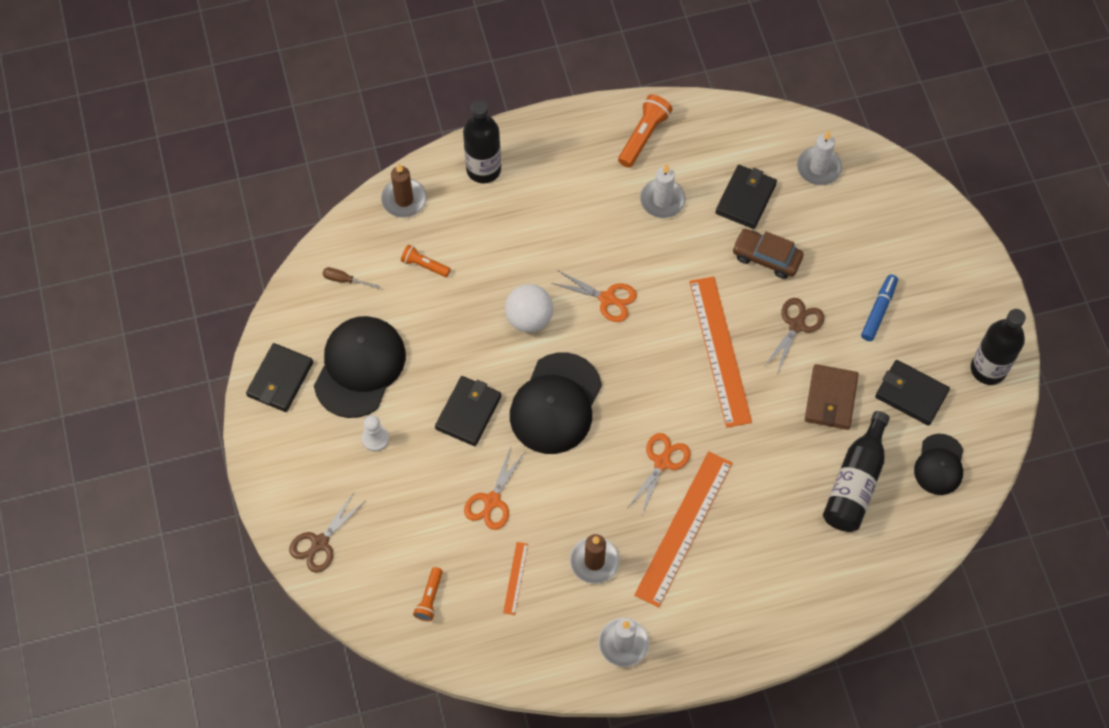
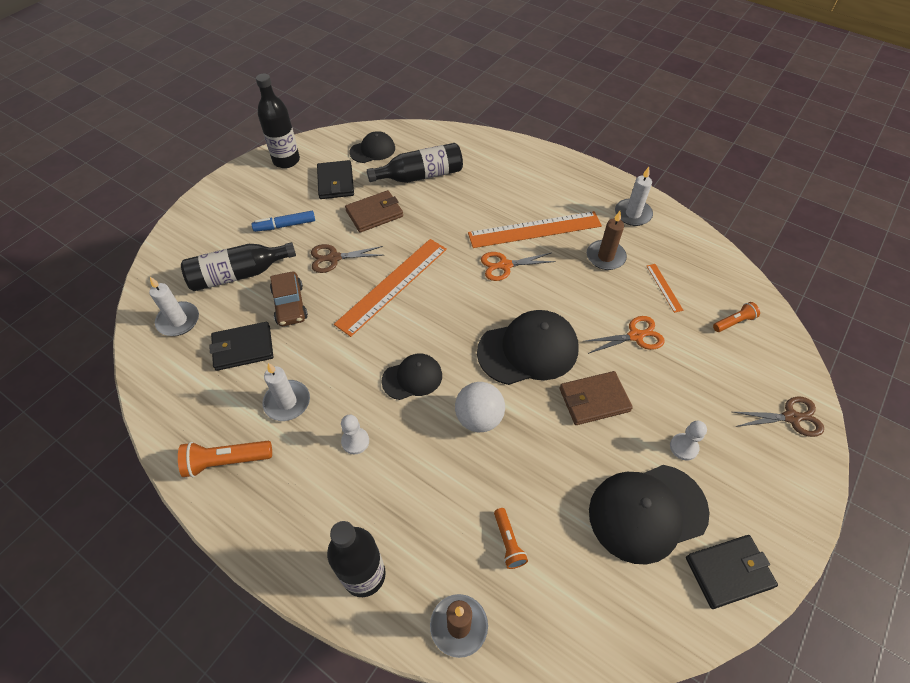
camera: 130 degrees left, 10 degrees down
(344, 280) = (589, 605): brown screwdriver -> none
(468, 412) = (594, 400): black wallet -> brown wallet
(515, 578) = (664, 287): orange ruler -> orange ruler turned 75 degrees counterclockwise
(586, 224) = (355, 441): none -> white pawn
(607, 298) = (412, 378): orange scissors -> black cap
(839, 238) = (238, 274): none -> black bottle

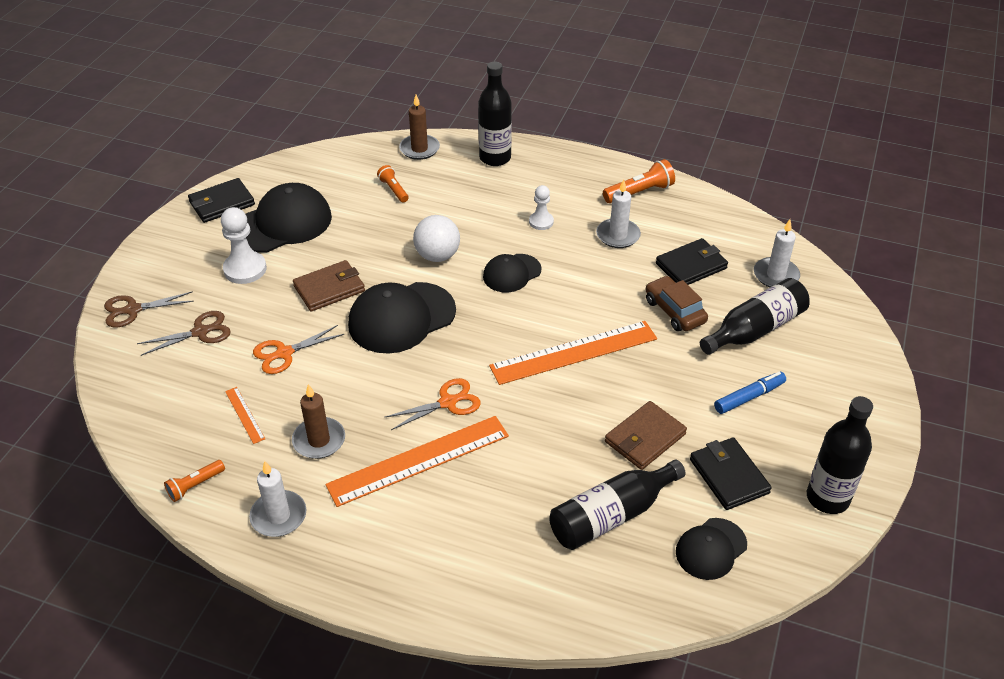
camera: 165 degrees right, 10 degrees down
(334, 258) = (660, 369): brown scissors -> brown scissors (200, 332)
(392, 285) = (574, 352): orange ruler -> orange ruler turned 45 degrees clockwise
(683, 447) = (245, 269): white pawn -> white pawn, size x1.64
(734, 322) = (166, 390): orange flashlight -> orange flashlight (195, 485)

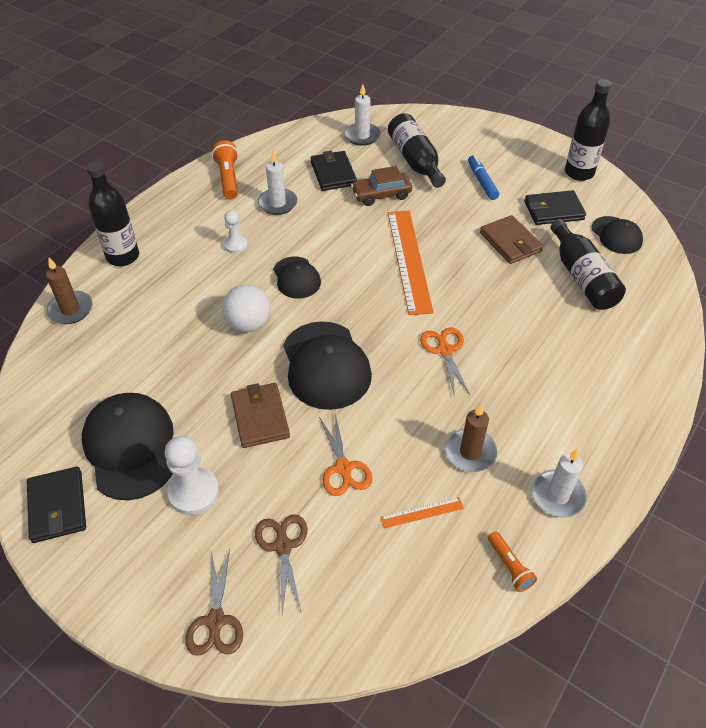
camera: 75 degrees left, 5 degrees up
(393, 189) = (127, 341): orange flashlight -> none
(418, 460) = (508, 381): orange ruler -> none

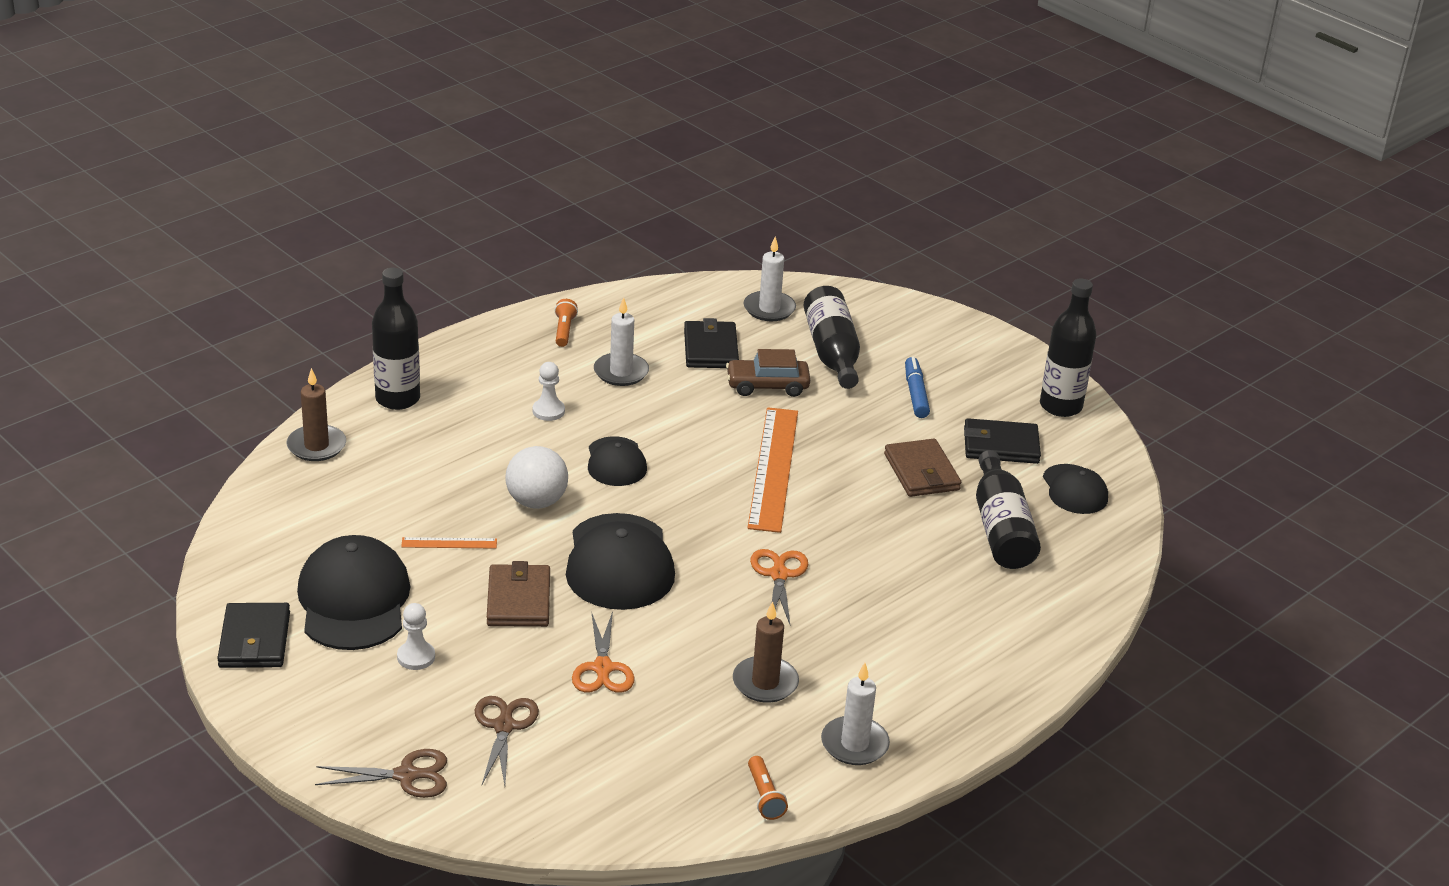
camera: 10 degrees right, 15 degrees down
(194, 492) = (416, 657): white pawn -> white pawn, size x0.61
(215, 620) = (406, 775): brown scissors -> brown scissors turned 105 degrees counterclockwise
(228, 178) = (564, 330): orange flashlight -> orange flashlight, size x0.63
(422, 512) = (681, 728): orange ruler -> orange ruler (449, 543)

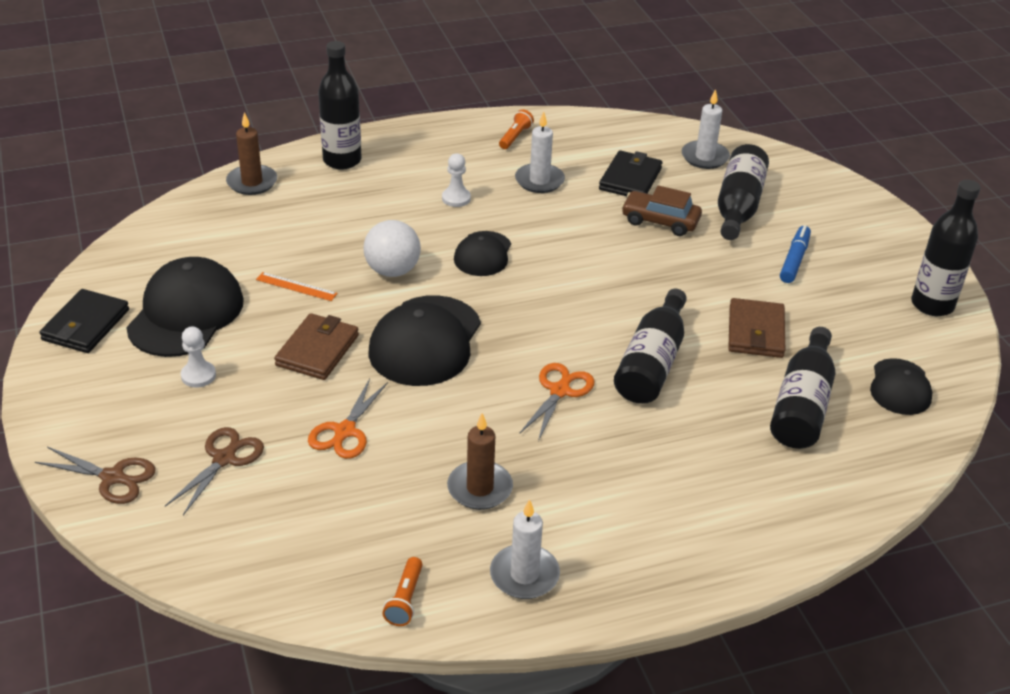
camera: 25 degrees right, 5 degrees up
(773, 468) = (618, 294): orange ruler -> none
(846, 526) = (652, 363): none -> black bottle
(1000, 445) = (849, 327): black wallet -> none

